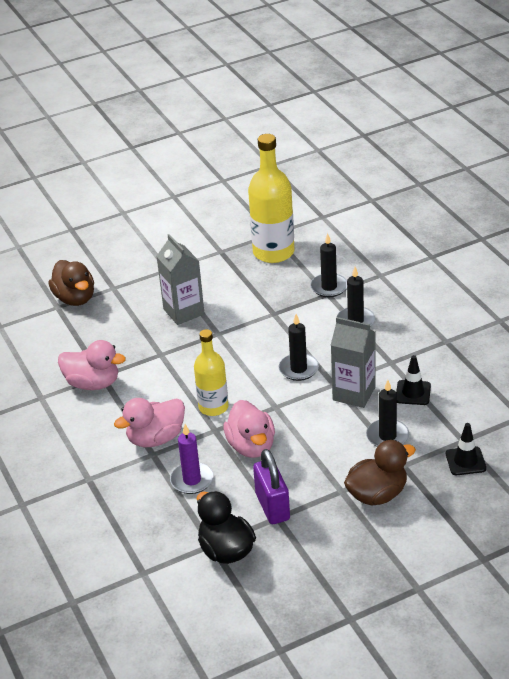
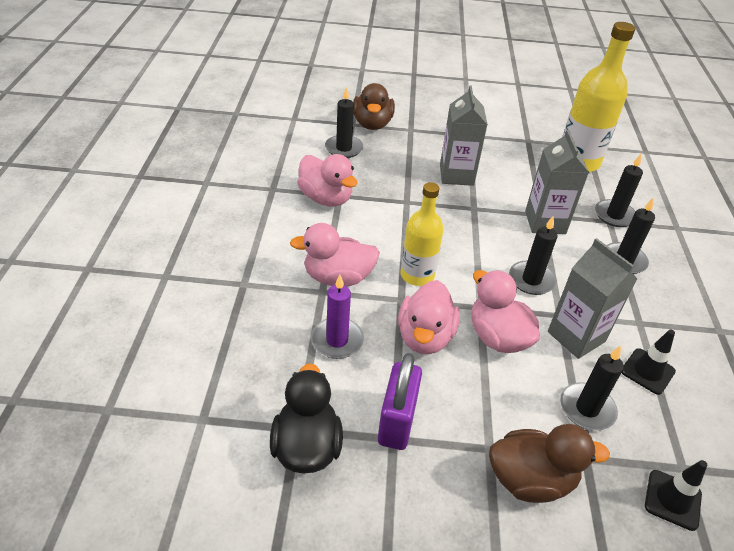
camera: 25 degrees right, 5 degrees up
(70, 333) = (344, 148): none -> black candle
(280, 319) = (545, 222): none -> grey carton
(301, 421) = (497, 337): none -> pink duck

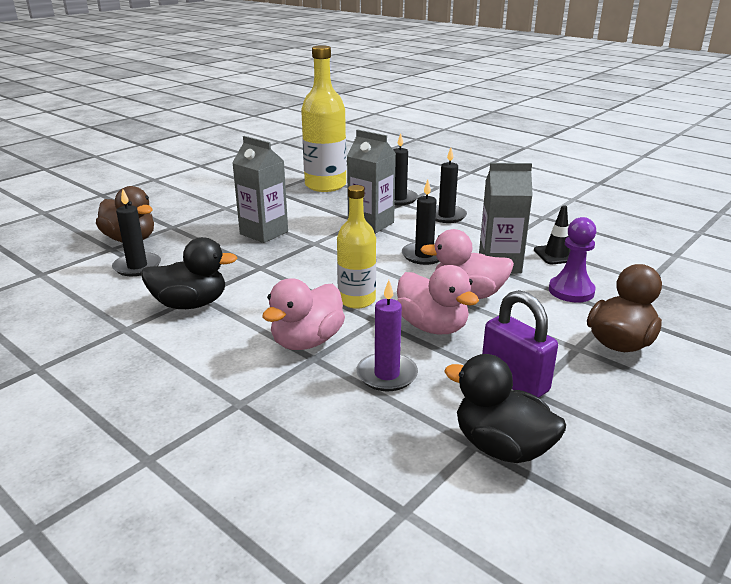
camera: 50 degrees left, 15 degrees down
(326, 198) = (190, 304): pink duck -> black duck
(587, 409) = (571, 291): black candle -> purple pawn
(672, 500) = (672, 296): black traffic cone -> none

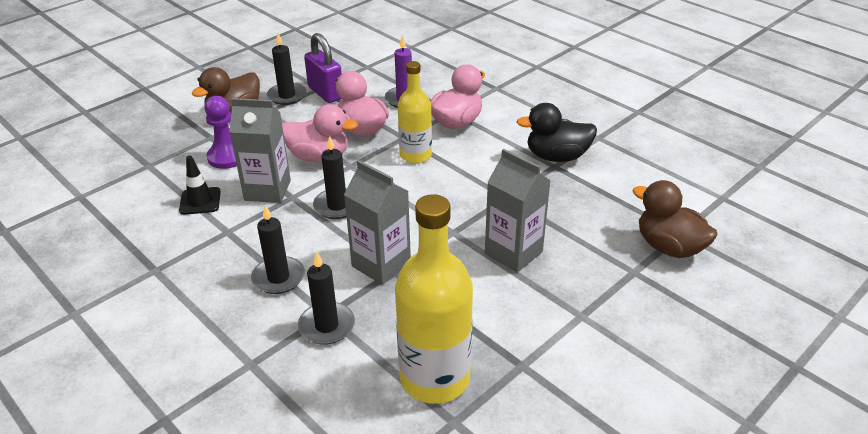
camera: 175 degrees left, 10 degrees up
(137, 266) = (632, 203): black candle -> black candle (287, 96)
(501, 447) = (353, 65): black duck -> none

